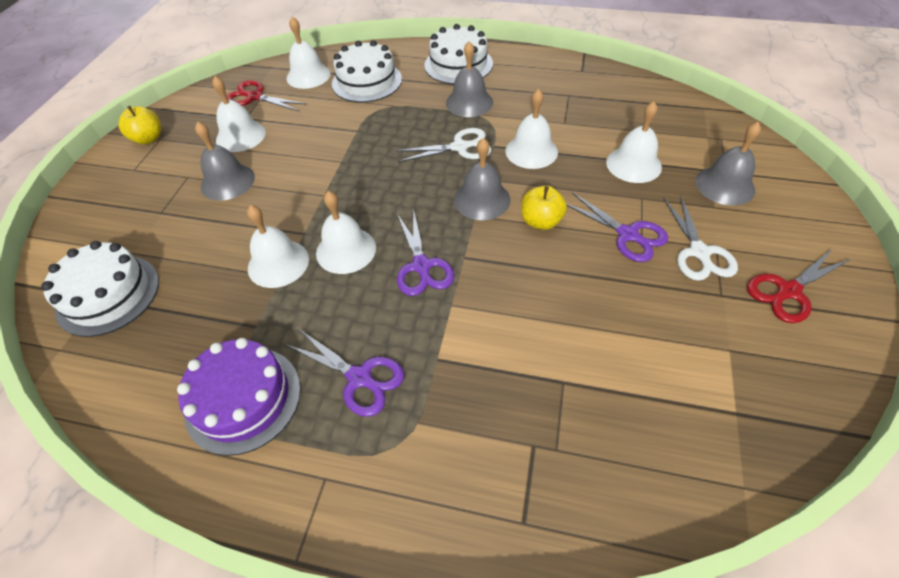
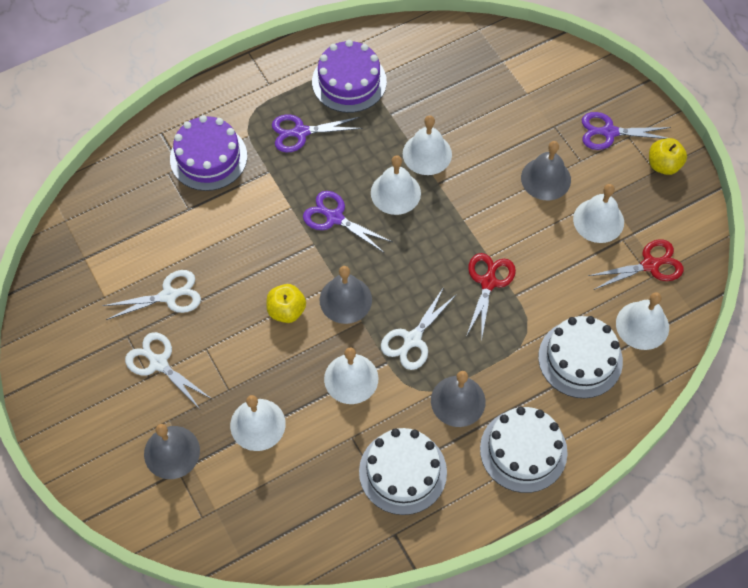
camera: 135 degrees right, 10 degrees up
(108, 294) = (500, 66): white cake -> white cake (402, 472)
(489, 430) = (208, 157): none -> purple cake
(628, 235) = (217, 343): purple scissors -> purple scissors (609, 132)
(650, 303) = (169, 296): none -> white scissors
(788, 291) = (85, 370): red scissors -> red scissors (488, 282)

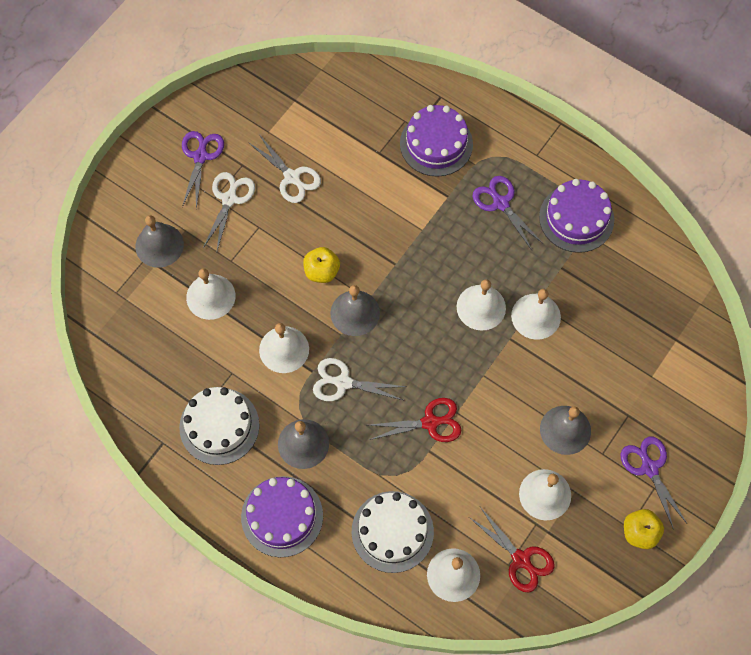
camera: 65 degrees right, 5 degrees up
(334, 217) = (430, 268): purple scissors -> purple scissors (201, 156)
(523, 450) = (282, 516): white cake -> purple cake

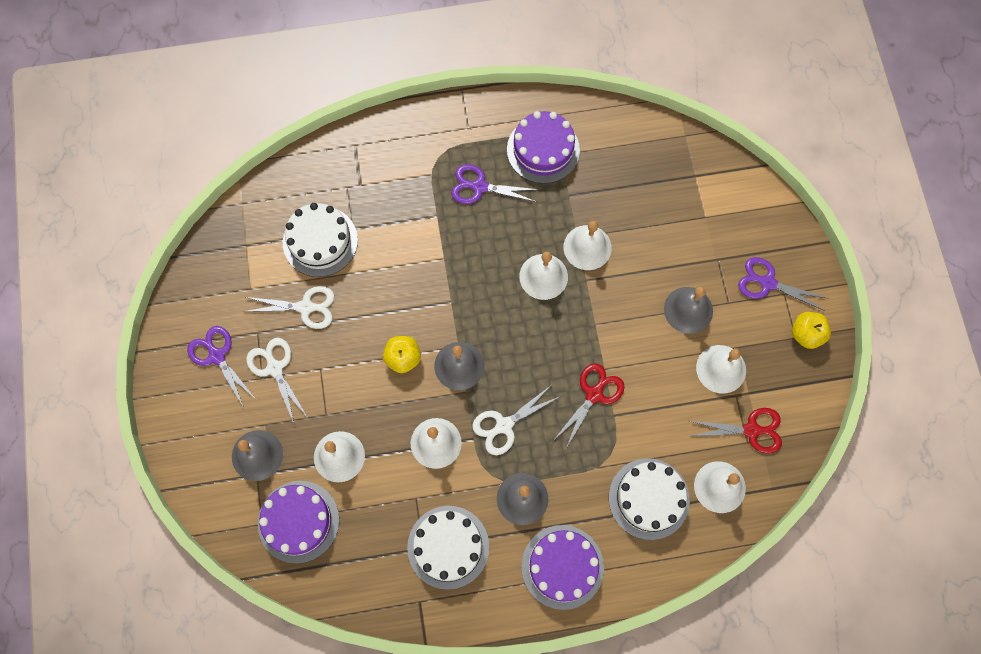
camera: 45 degrees left, 5 degrees up
(348, 141) = (320, 241): none -> white cake
(436, 144) = (388, 184): purple cake -> purple cake (298, 521)

